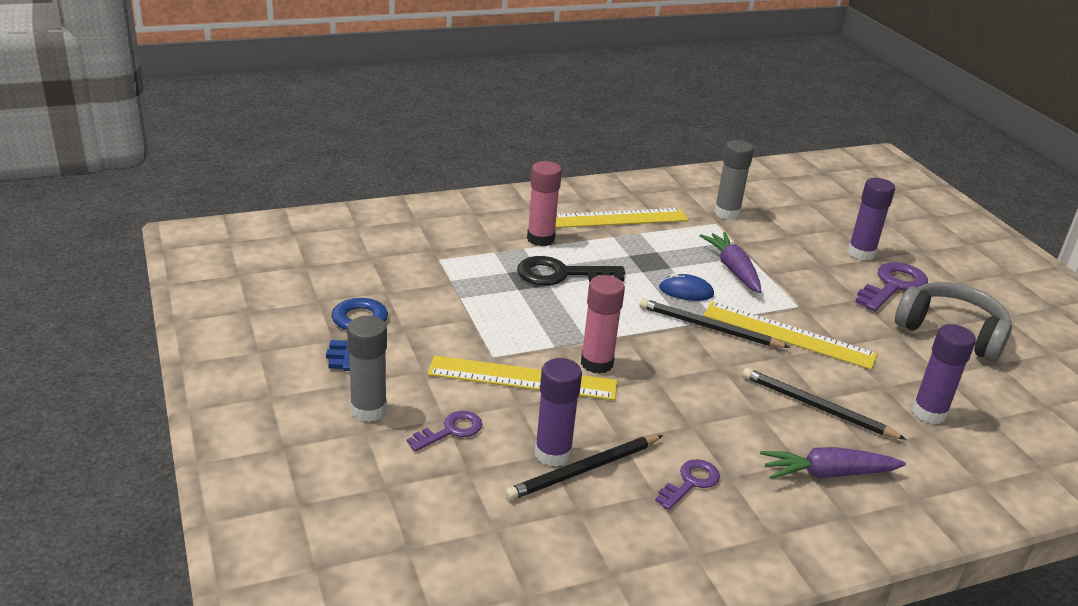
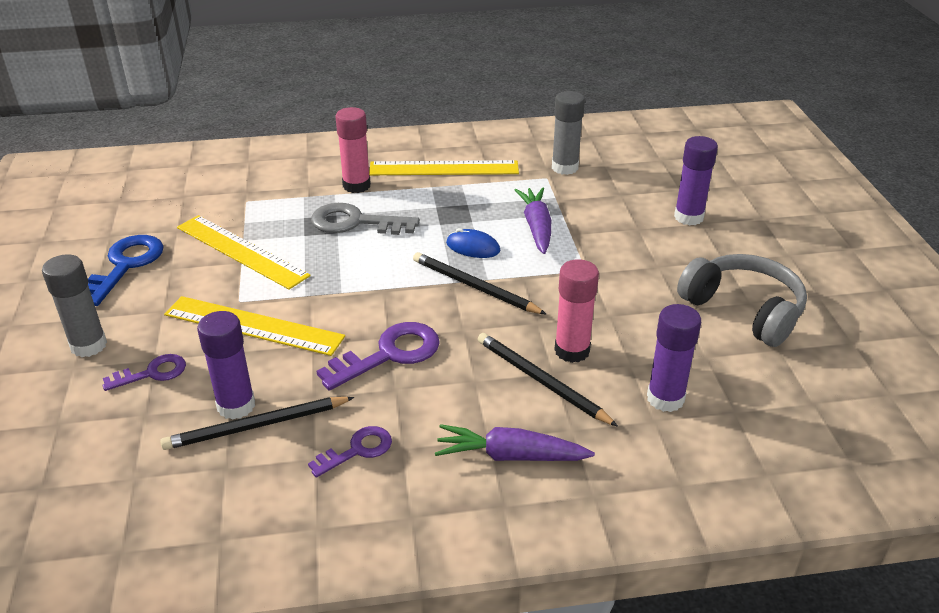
camera: 15 degrees right, 5 degrees up
(561, 274) = (355, 222): black key -> grey key
(596, 363) = (336, 316): pink glue stick -> pink glue stick (572, 351)
(788, 335) = (555, 300): yellow ruler -> yellow ruler (241, 251)
(893, 286) = (705, 255): purple key -> purple key (389, 354)

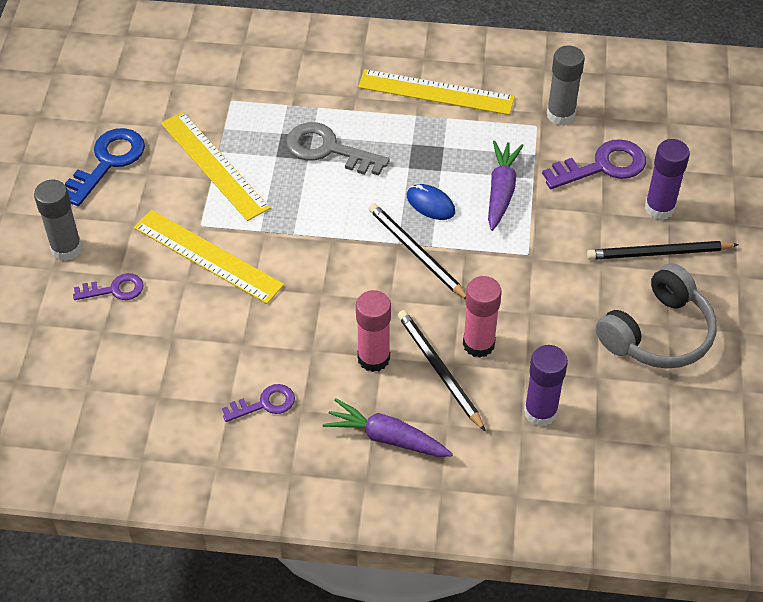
camera: 15 degrees right, 15 degrees up
(236, 406) = (177, 338): purple glue stick -> none
(256, 426) = (189, 362): black pencil -> black pencil (658, 253)
(356, 185) = (342, 100): pink glue stick -> pink glue stick (373, 358)
(389, 354) = (317, 313): purple key -> purple key (602, 166)
(743, 310) = (658, 333): grey headphones -> grey headphones turned 75 degrees clockwise

